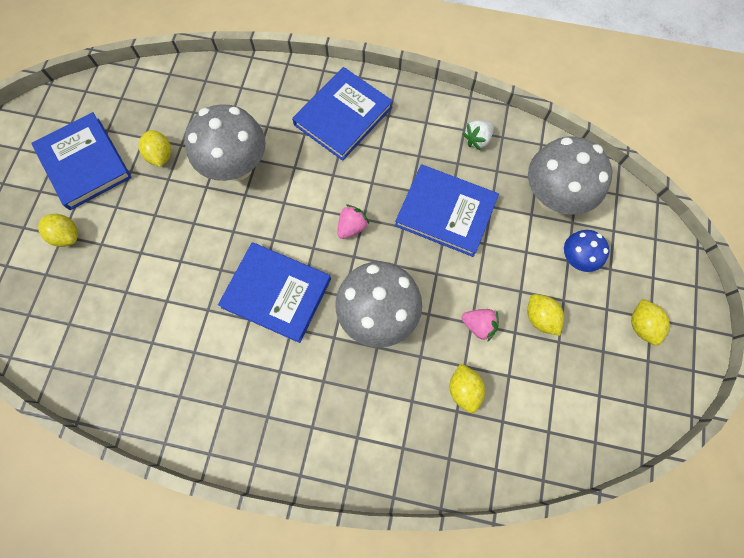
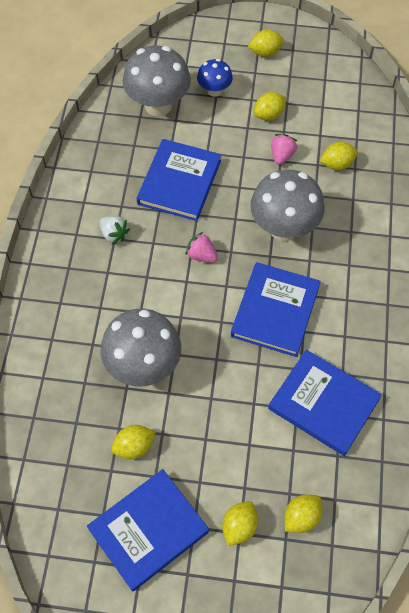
camera: 95 degrees left, 10 degrees down
(60, 290) = (301, 517): none -> yellow lemon
(343, 116) = (78, 274): blue book -> blue book (323, 404)
(477, 140) = (102, 160): white strawberry -> white strawberry (114, 234)

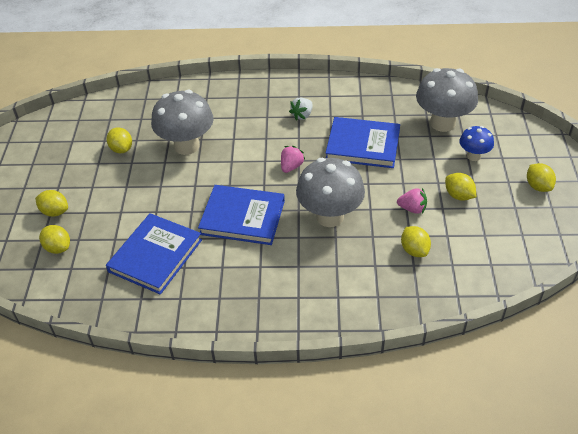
camera: 85 degrees right, 15 degrees down
(148, 530) = (58, 164): blue book -> none

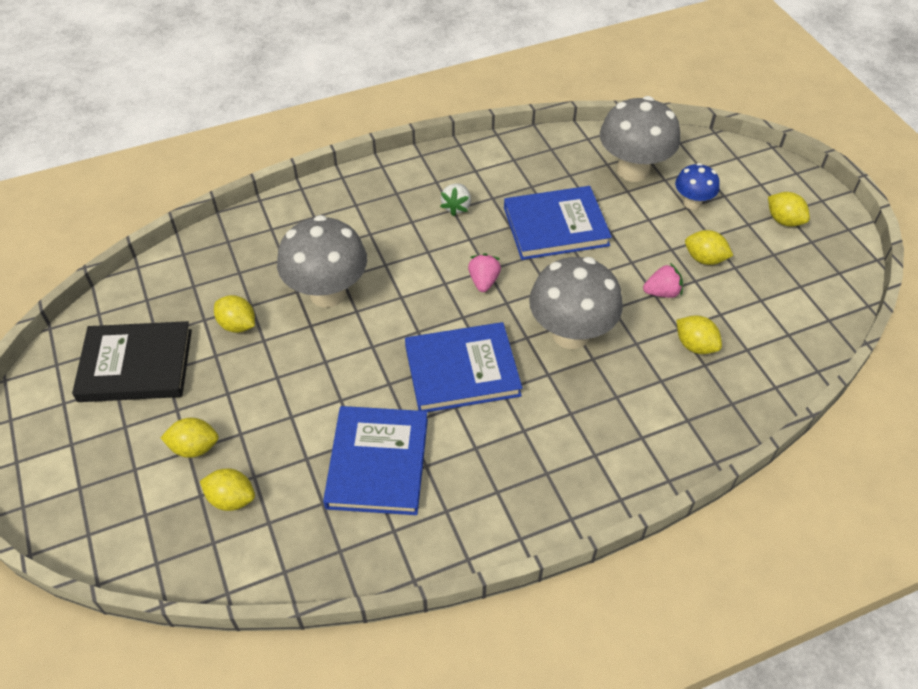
camera: 25 degrees left, 5 degrees up
(50, 155) = (136, 365): none -> black book

